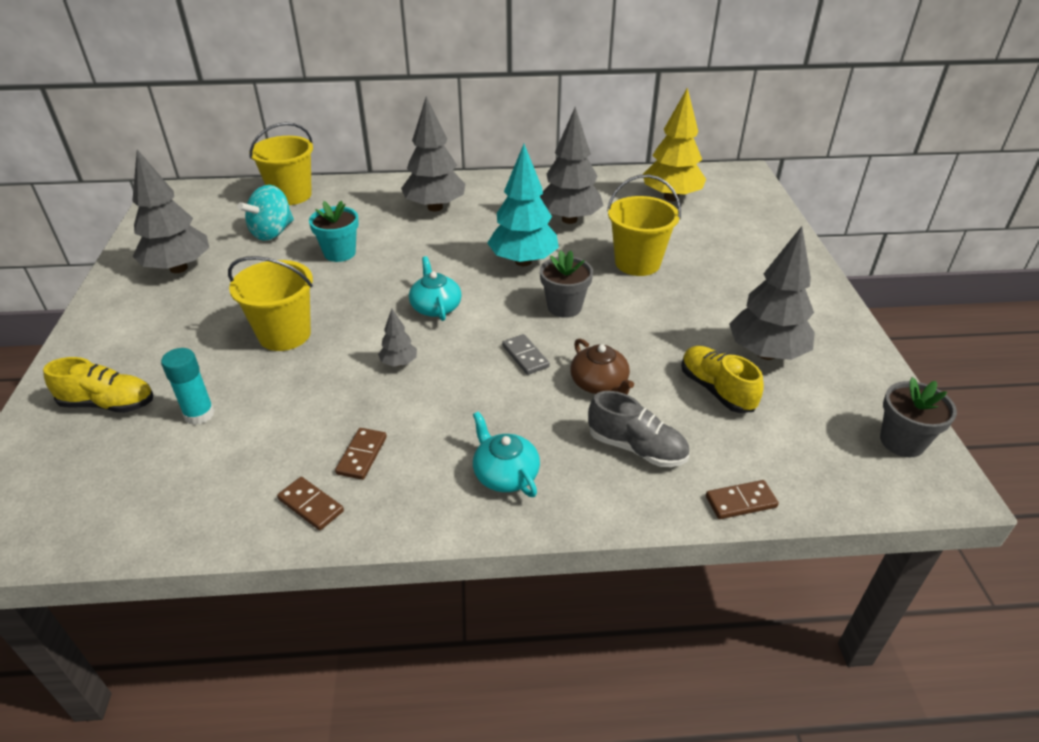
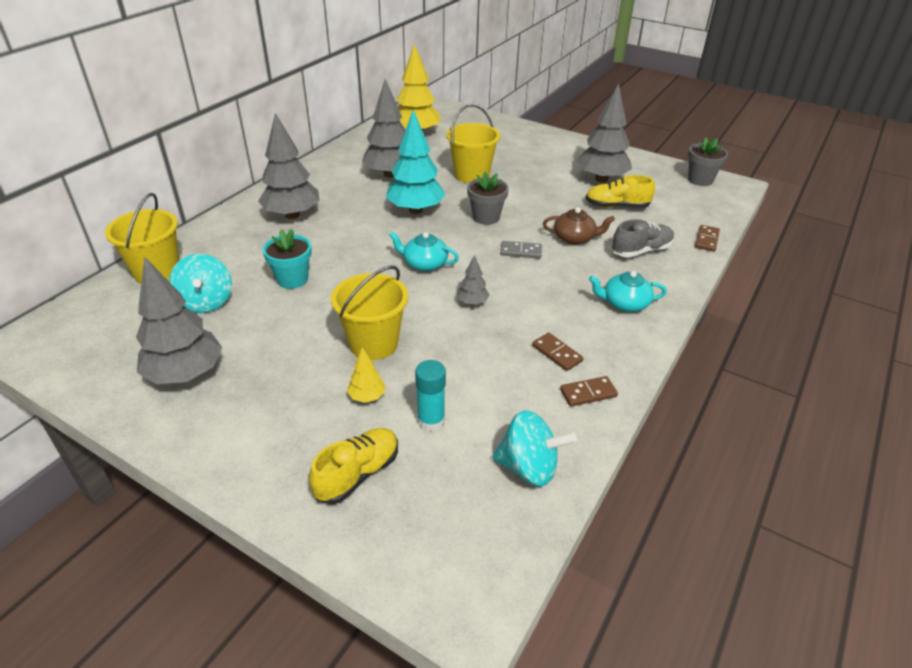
camera: 55 degrees left, 0 degrees up
(169, 505) = (529, 467): none -> turquoise spinning top
(208, 364) = (367, 397): none -> yellow tree

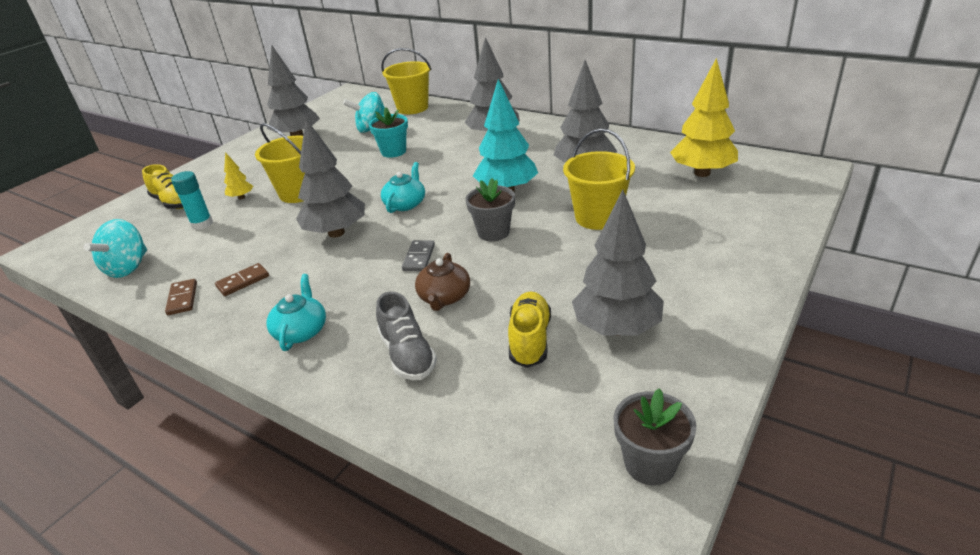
camera: 95 degrees right, 5 degrees down
(472, 302) = (336, 233): grey tree -> grey tree, size x2.16
(707, 240) = (429, 434): brown domino -> none

